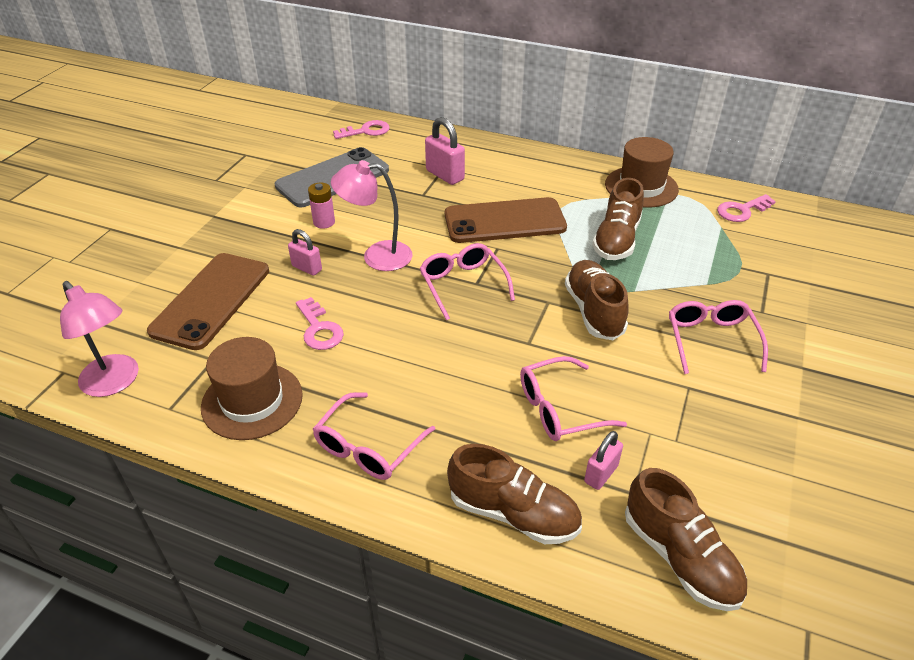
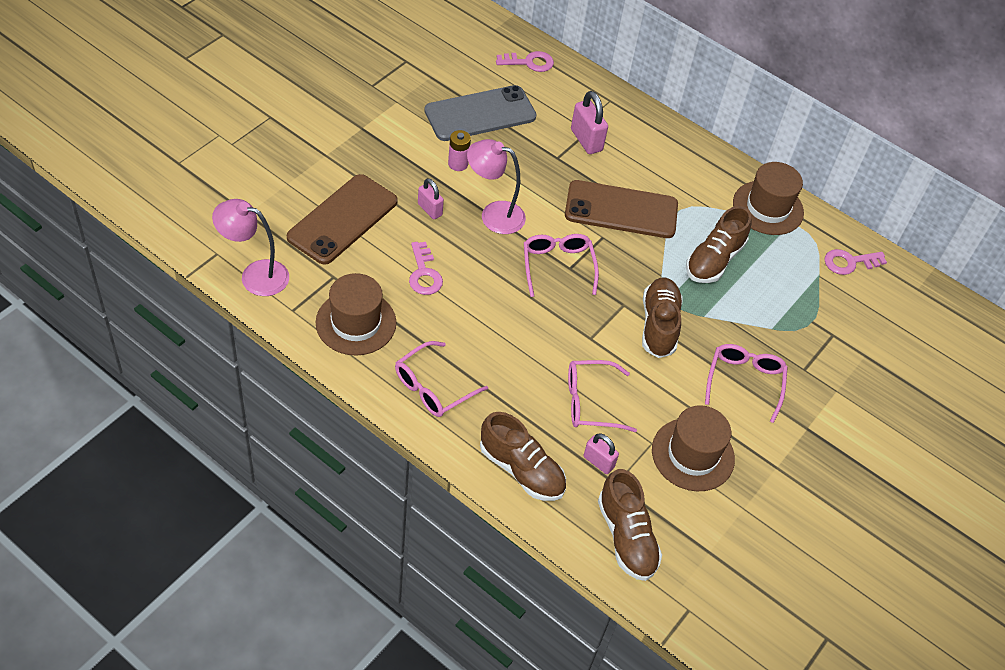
camera: 10 degrees right, 10 degrees up
(115, 382) = (255, 275): pink lamp -> pink lamp turned 135 degrees clockwise
(601, 474) = (598, 462): pink padlock -> pink padlock turned 75 degrees clockwise
(701, 432) = (693, 454): none -> brown hat

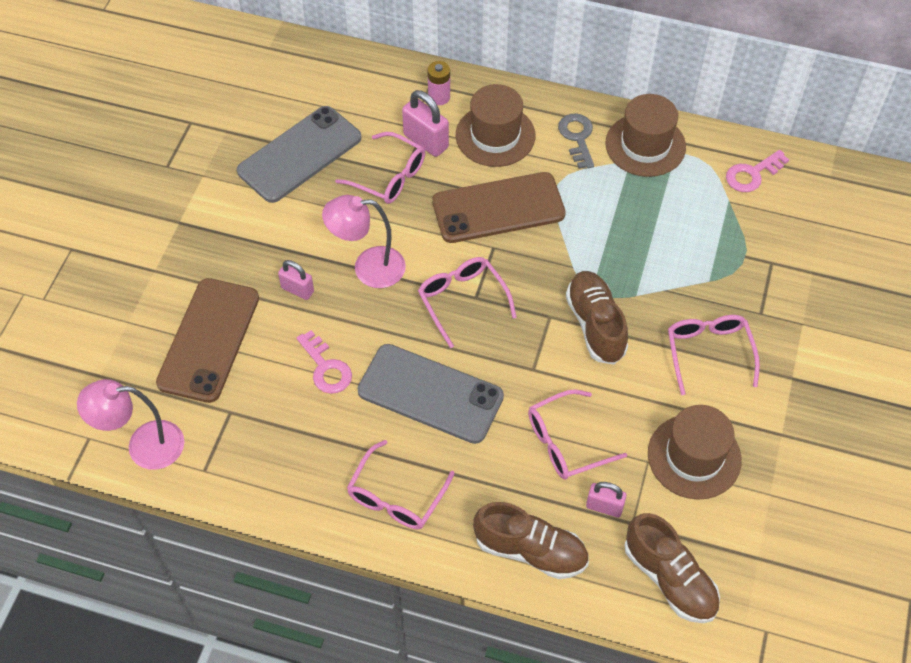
camera: 15 degrees left, 5 degrees up
(356, 323) = (279, 456): brown hat -> brown hat (495, 135)
(458, 164) = (303, 223): pink battery -> pink battery (439, 97)
(497, 324) = (430, 394): none -> grey phone
(529, 62) = (324, 73): pink key -> none
(543, 155) = (388, 176): none -> pink glasses
(713, 182) = (577, 137): none -> grey key
(714, 260) = (618, 227): brown shoe -> none

